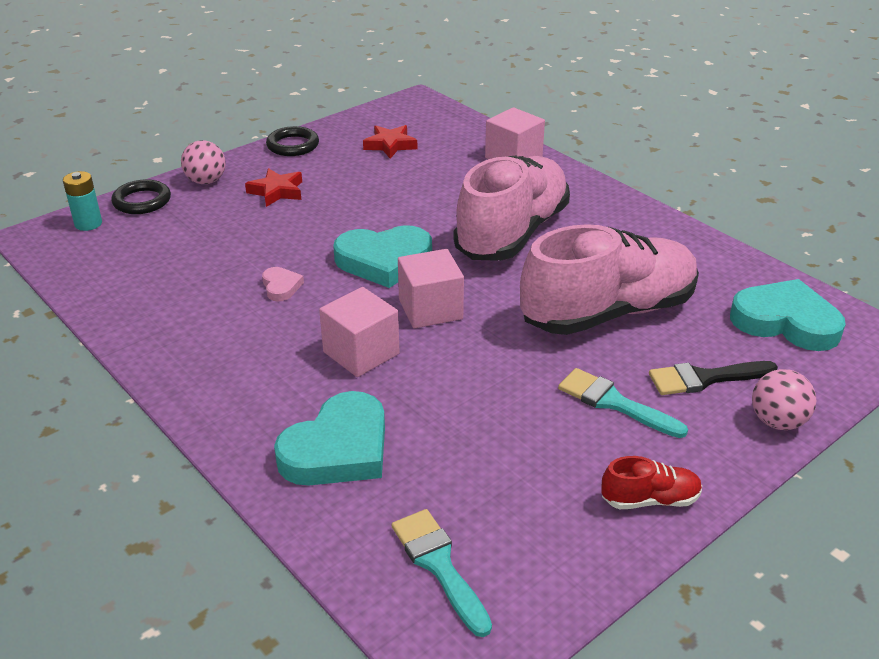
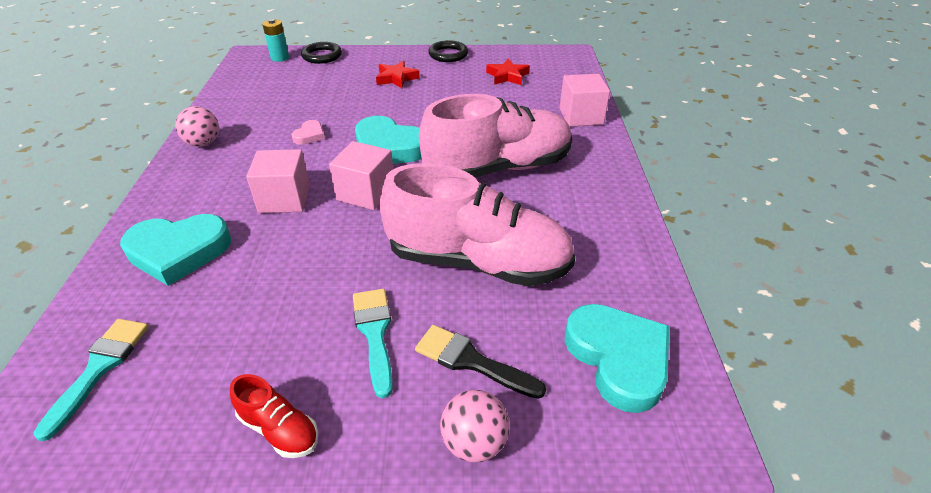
camera: 40 degrees right, 5 degrees up
(206, 181) = (369, 57): pink ball -> pink ball (203, 143)

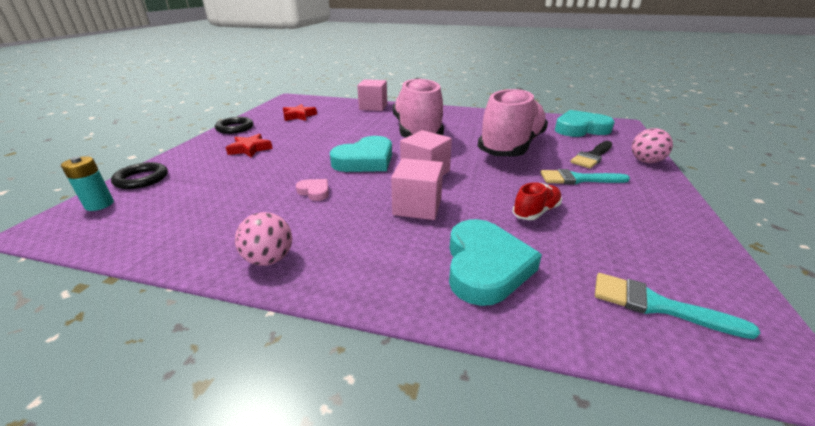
camera: 75 degrees left, 10 degrees down
(279, 429) = (669, 212): red shoe -> red shoe (536, 212)

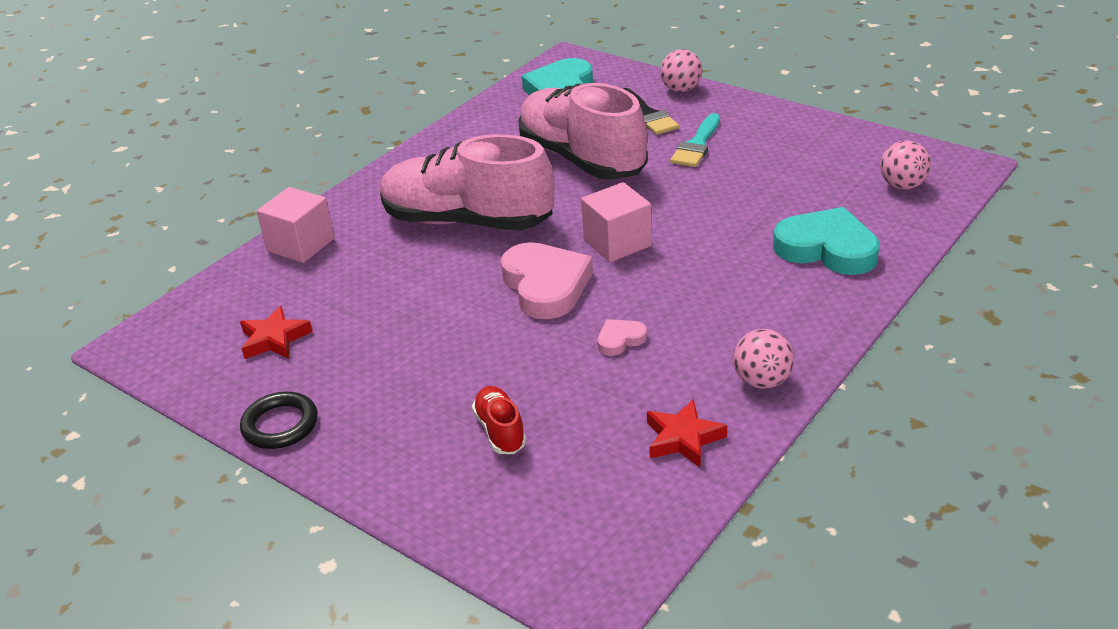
camera: 65 degrees left, 5 degrees up
(99, 204) = (544, 555): turquoise battery -> none
(141, 179) = (468, 523): black ring -> none
(250, 149) = (415, 402): red star -> red star (683, 438)
(365, 160) = (545, 286): turquoise heart -> pink heart
(417, 206) = (701, 265): pink cube -> none
(536, 212) = (750, 193): red shoe -> red shoe (500, 431)
(656, 305) = (902, 185): turquoise brush -> pink ball

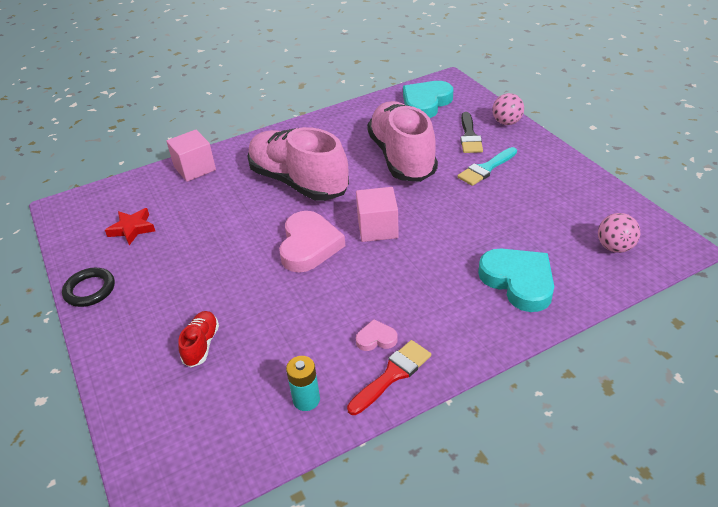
camera: 25 degrees right, 5 degrees up
(620, 340) = (324, 304): pink heart -> pink heart (376, 338)
(683, 438) = (306, 399): red star -> turquoise battery
(762, 381) = (392, 374): pink ball -> red brush

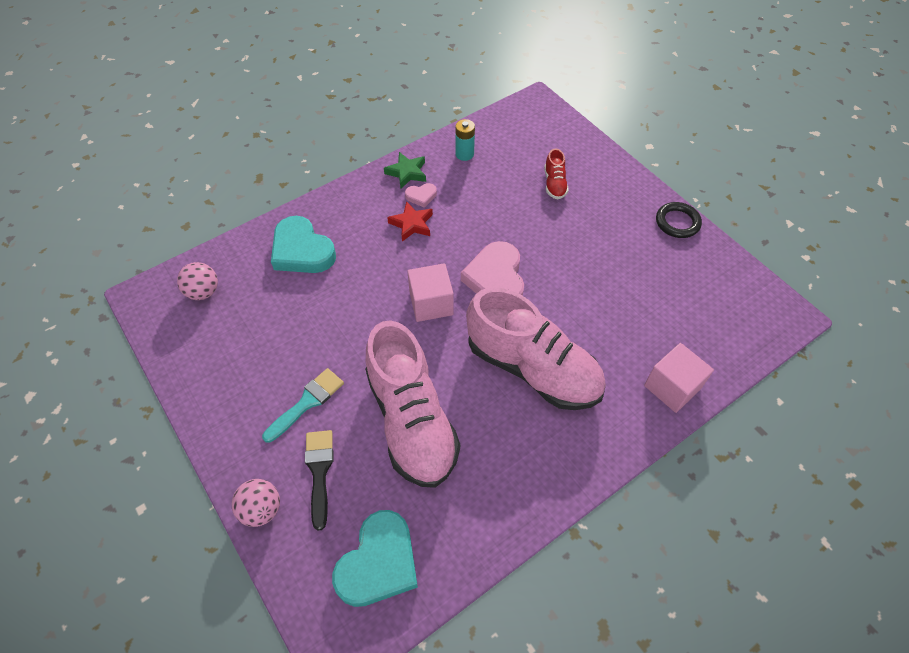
camera: 170 degrees right, 15 degrees up
(132, 229) = (686, 290): red star -> red star (411, 224)
(392, 374) = (407, 172): red brush -> green star

